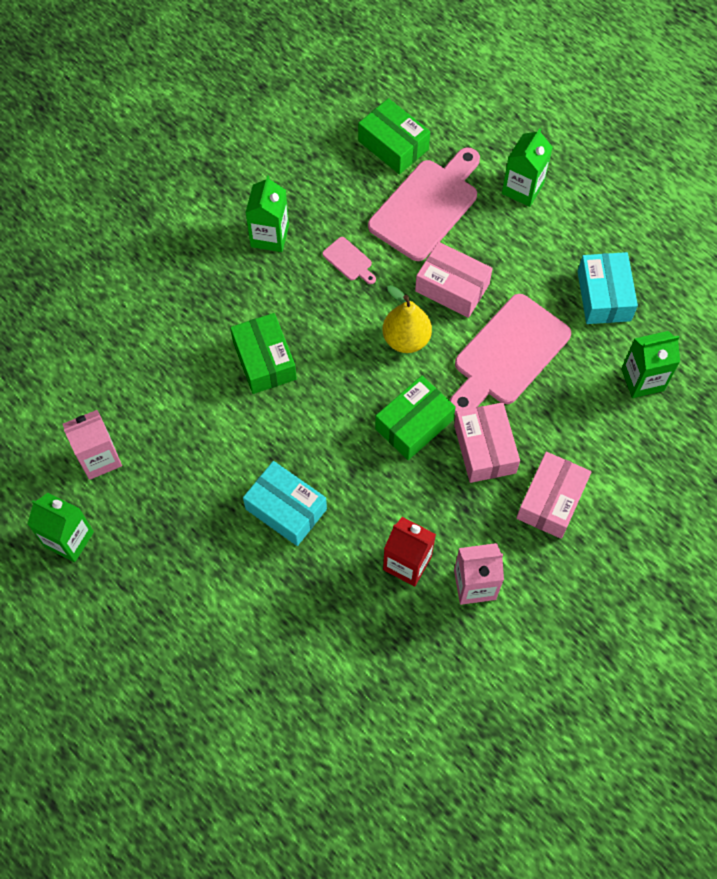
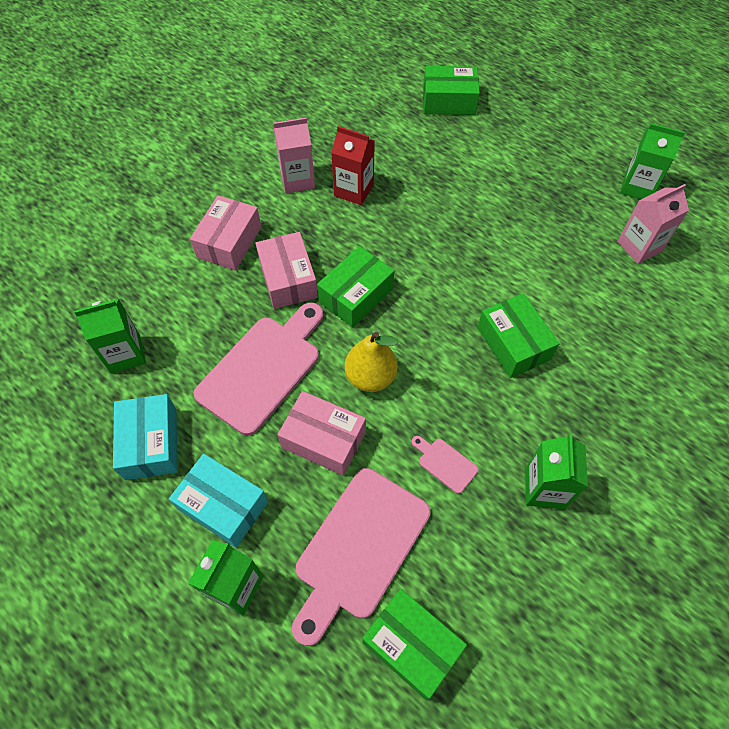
camera: 175 degrees right, 5 degrees down
(266, 706) = (449, 101): none -> green box
(286, 509) = (462, 220): turquoise box -> turquoise box (223, 505)

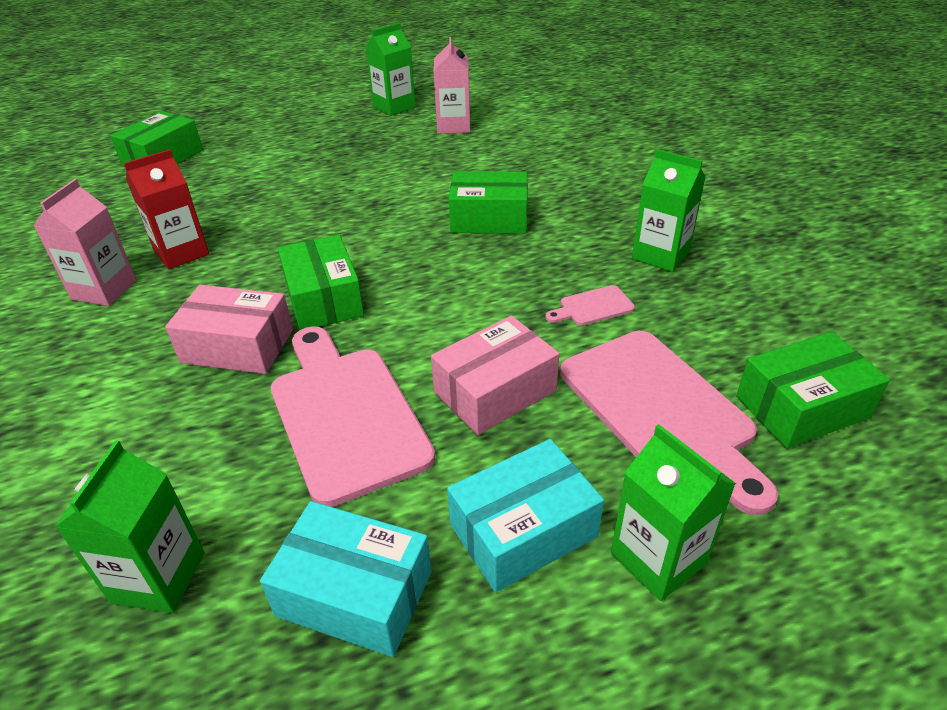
camera: 60 degrees left, 20 degrees down
(229, 242) = (112, 383): pink box -> none
(370, 377) = (442, 324): yellow pear -> none

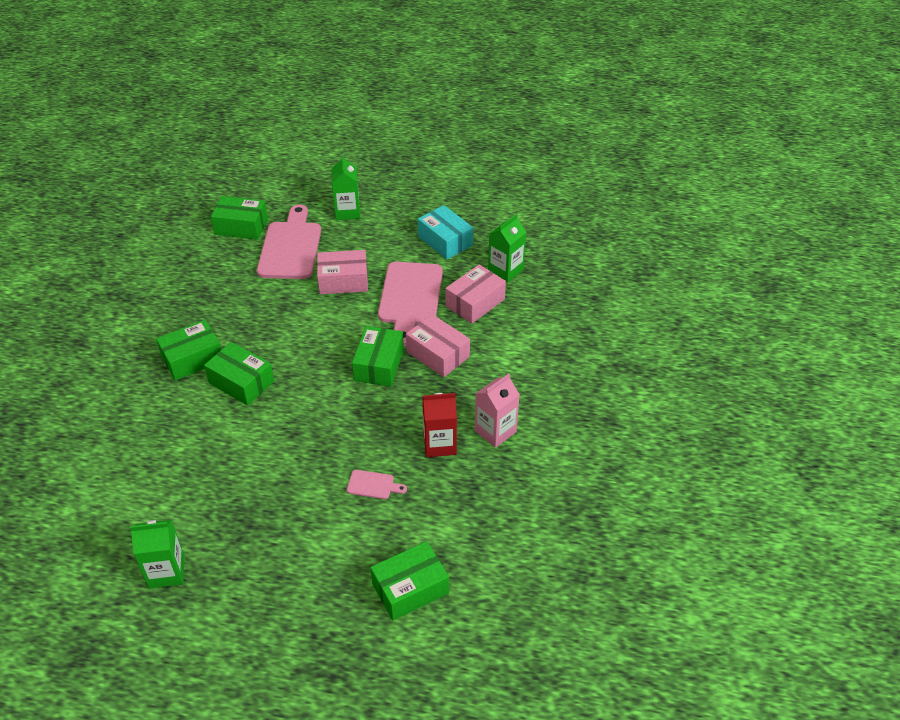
camera: 150 degrees left, 5 degrees up
(206, 462) = (475, 302): none -> pink box
(453, 126) = (154, 506): pink carton -> none
(523, 530) = (380, 234): turquoise box -> none
(577, 216) = (192, 359): none -> green box
(593, 307) = (259, 299): pink cutting board -> pink cutting board (373, 485)
(660, 255) = (189, 311): green carton -> none

